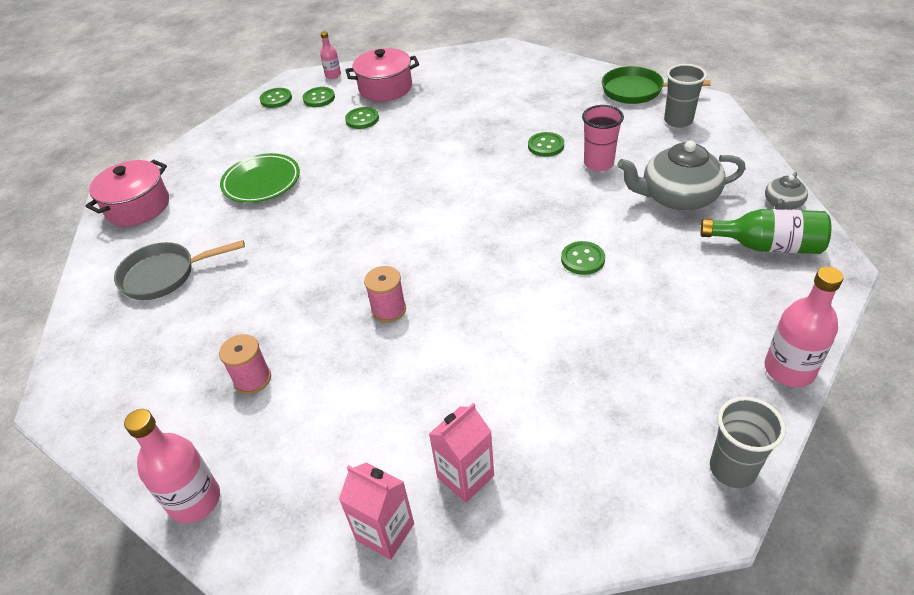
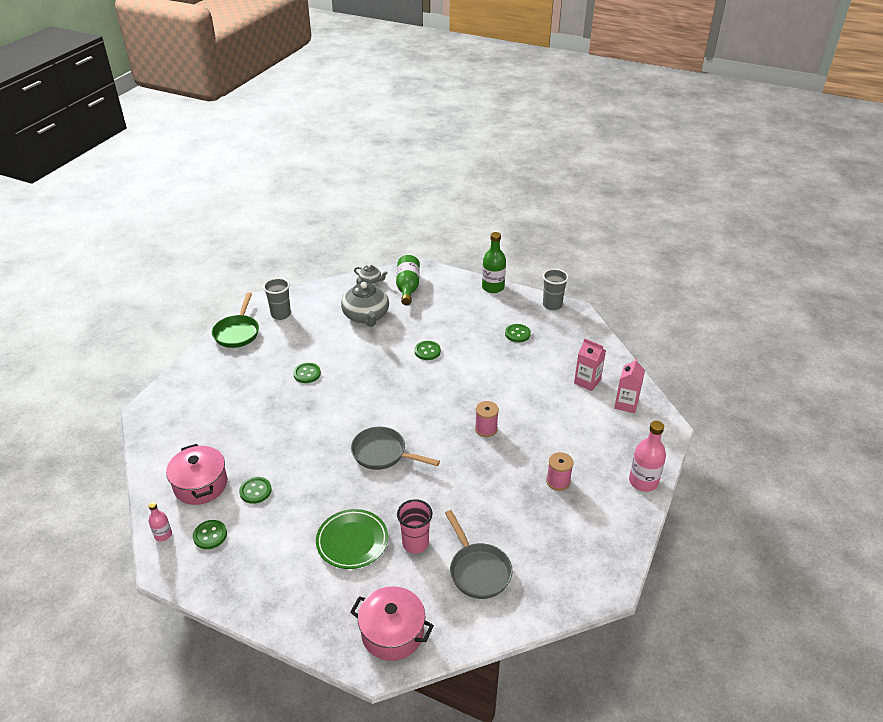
camera: 105 degrees left, 5 degrees down
(276, 99) = (204, 574): green button -> green button (517, 334)
(379, 207) = (383, 453): none -> grey pan
(598, 163) = (330, 348): pink cup -> pink cup (415, 543)
(789, 369) = (493, 287): pink bottle -> green bottle

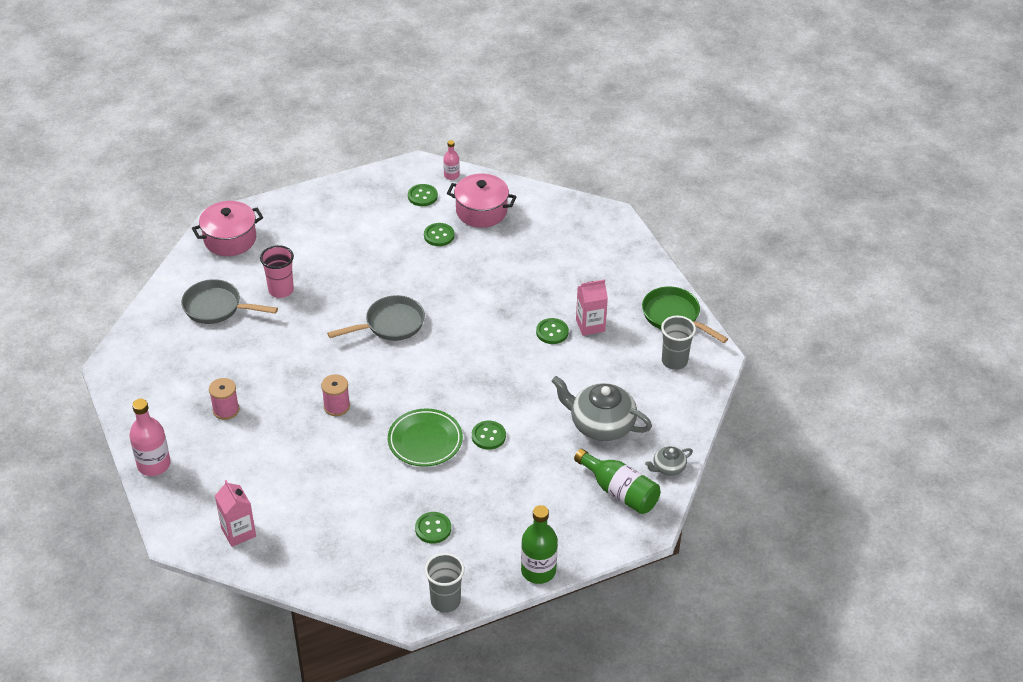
camera: 130 degrees right, 5 degrees up
(352, 541) = (325, 260): green plate -> green plate (425, 441)
(587, 381) = (301, 528): pink carton -> pink carton (590, 325)

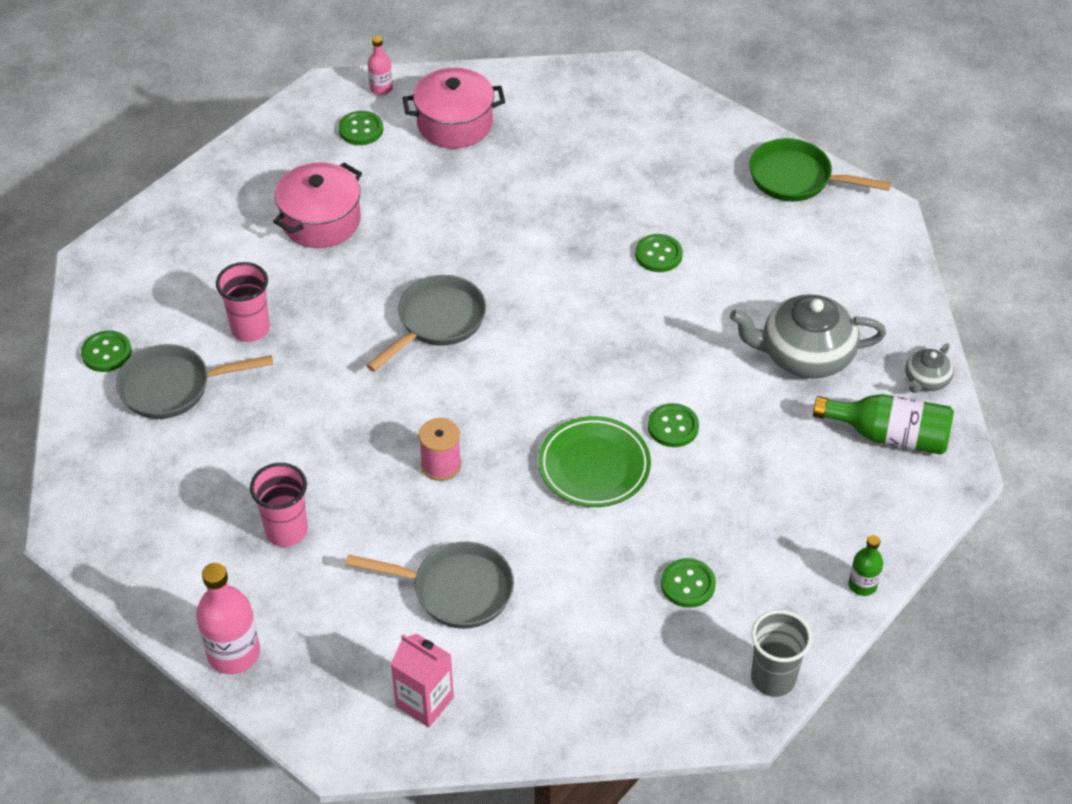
camera: 25 degrees left, 5 degrees up
(226, 410) = (286, 531): pink spool -> pink cup
(230, 239) = (127, 282): pink pot -> pink pot (321, 221)
(297, 479) = (455, 590): none -> grey pan
(439, 235) = (420, 176): green button -> green button (106, 353)
(538, 571) = (862, 585): green bottle -> green bottle, size x0.56
(590, 325) = (701, 228): pink carton -> none
(674, 361) = (837, 237): grey cup -> none

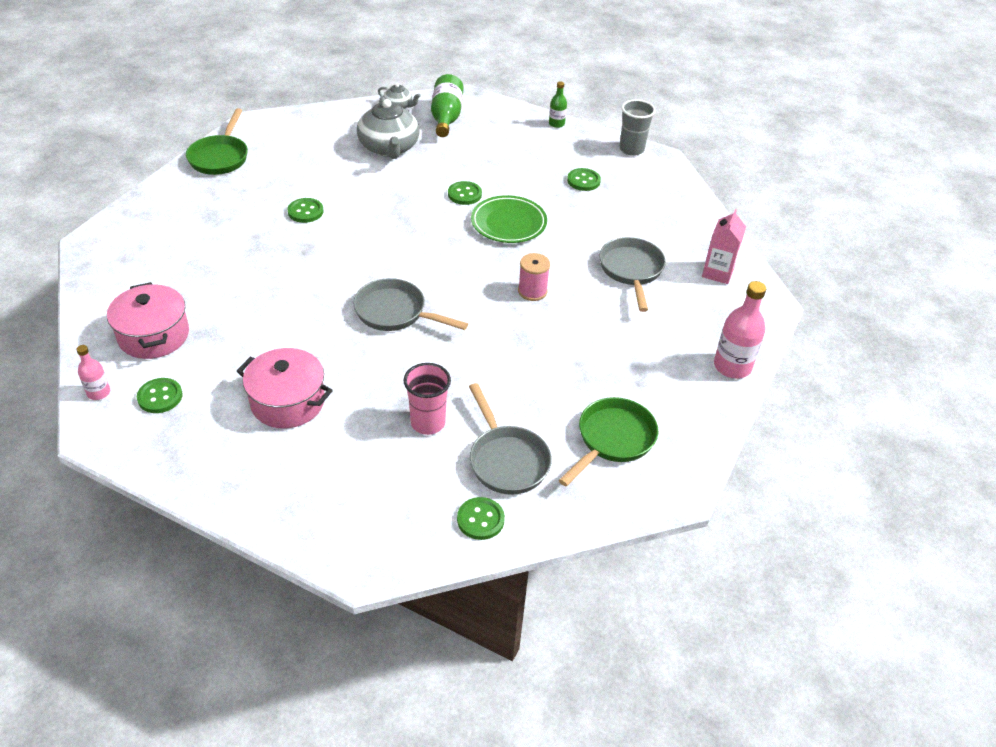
camera: 105 degrees left, 5 degrees down
(163, 489) = (612, 440): none -> green pan
(286, 531) = (621, 359): pink cup -> none

